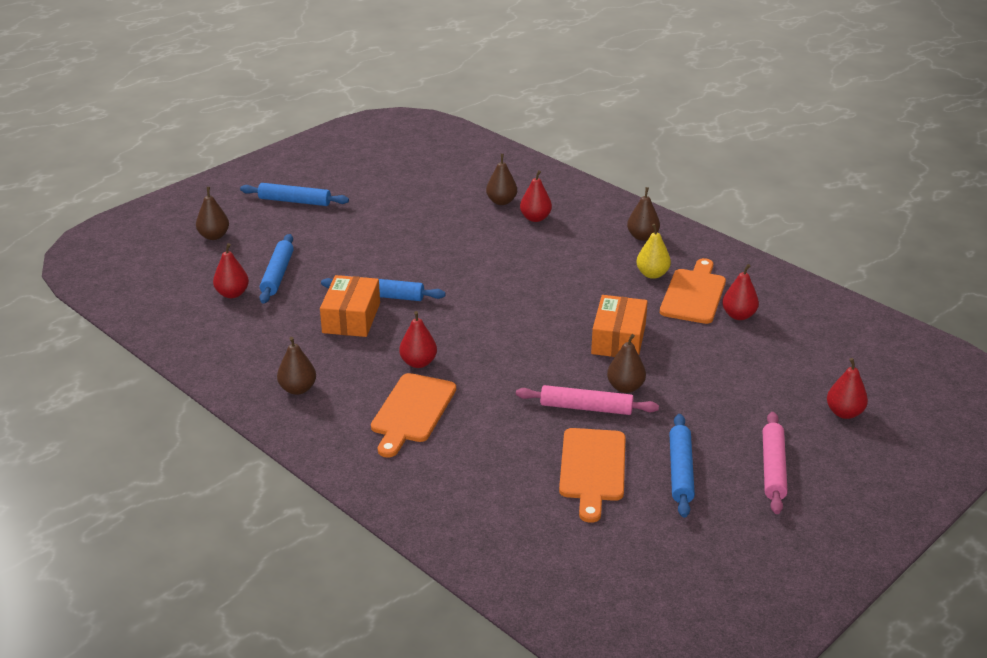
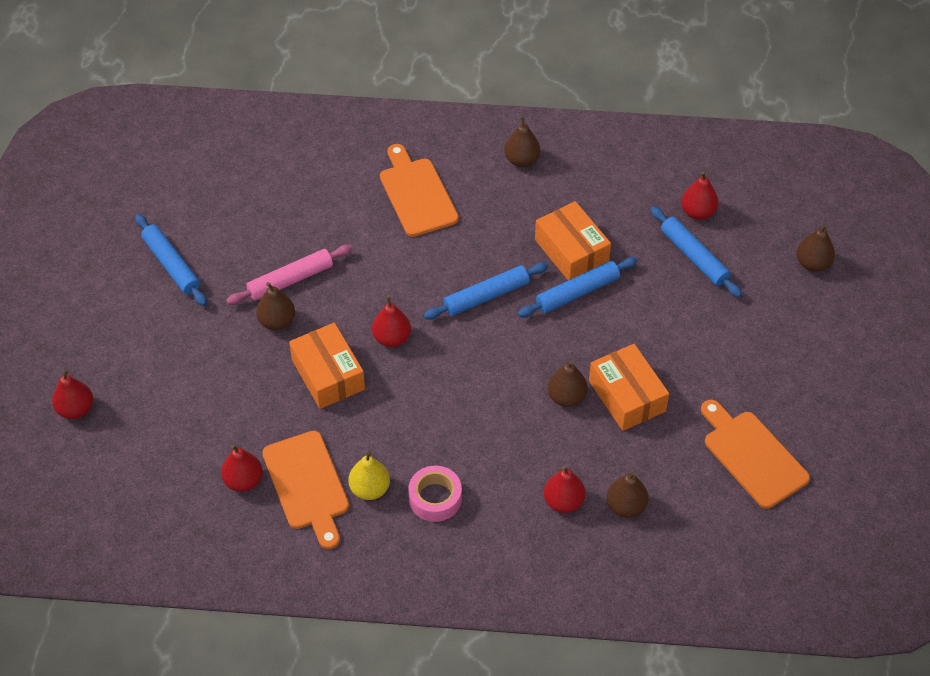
camera: 140 degrees right, 20 degrees up
(294, 201) = (817, 360): blue rolling pin -> blue rolling pin (486, 296)
(418, 363) = (464, 241): red pear -> red pear (392, 338)
(430, 238) = (627, 396): none -> orange box
(593, 469) = (237, 227): orange cutting board -> orange cutting board (752, 456)
(613, 252) = (435, 498): none -> pink tape
(642, 237) = (429, 547): brown pear -> brown pear (566, 397)
(773, 468) = (103, 311): pink rolling pin -> none

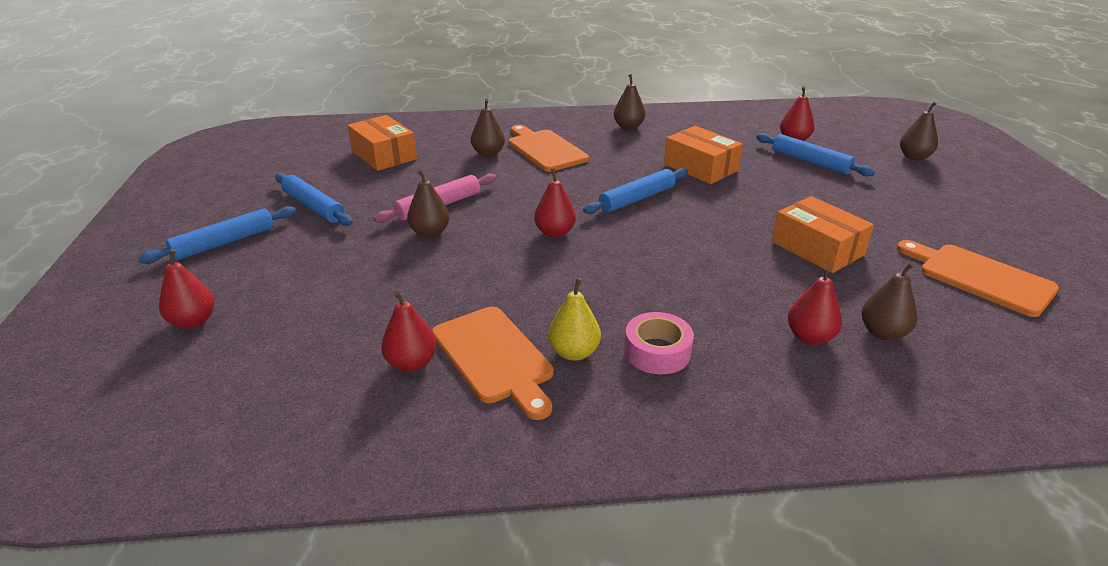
camera: 10 degrees left, 20 degrees down
(328, 374) = (494, 264): orange box -> orange box (384, 155)
(566, 397) = (757, 255): brown pear -> brown pear (488, 153)
(577, 292) = (721, 189): blue rolling pin -> blue rolling pin (224, 243)

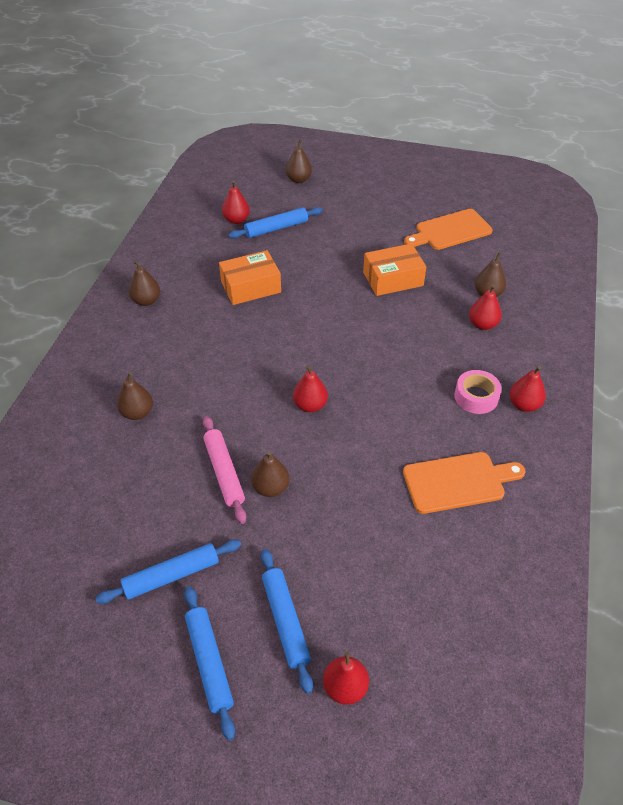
camera: 70 degrees left, 15 degrees up
(384, 155) = (85, 499): orange box -> none
(411, 363) = (450, 531): red pear -> red pear (524, 405)
(545, 149) = (155, 370): orange cutting board -> none
(574, 352) = (465, 438): yellow pear -> none
(637, 199) = (281, 340): blue rolling pin -> blue rolling pin (285, 621)

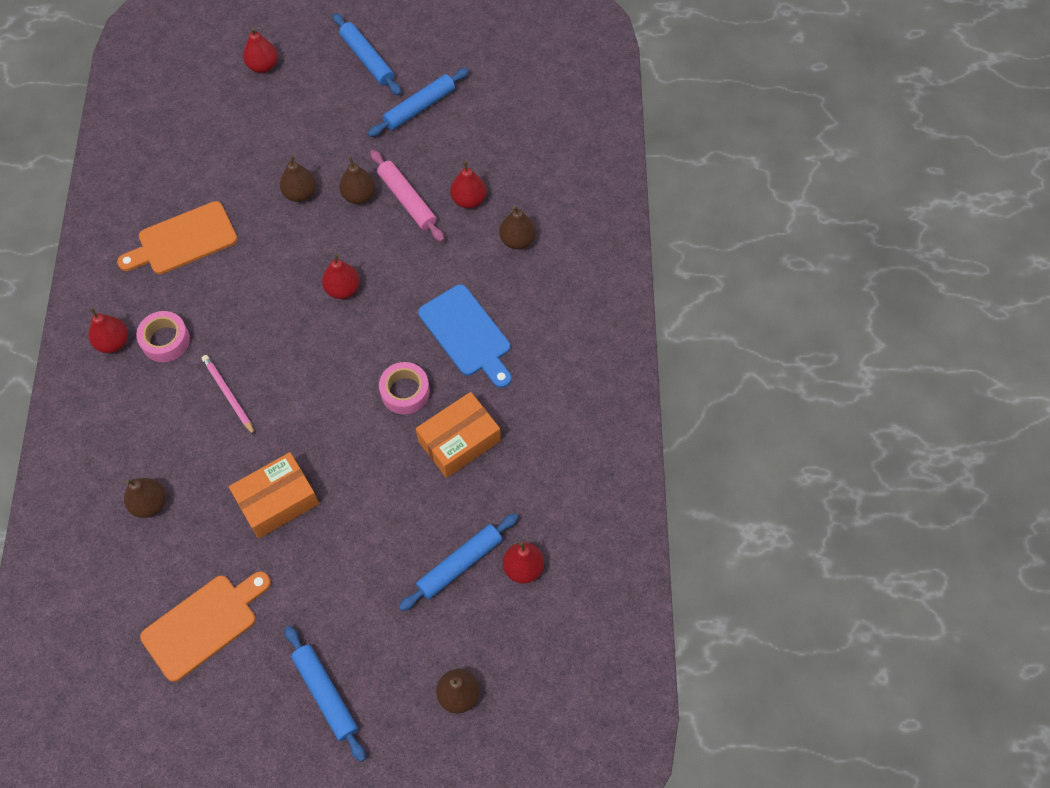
camera: 165 degrees right, 15 degrees up
(146, 301) = (579, 386): brown pear -> brown pear (300, 193)
(215, 350) = (467, 334): none -> blue cutting board
(280, 322) = (405, 392): none -> pink tape
(285, 621) = (317, 96): blue rolling pin -> blue rolling pin (325, 694)
(423, 347) = (228, 395): none -> pink pencil
(482, 324) = (157, 448): red pear -> red pear (468, 200)

